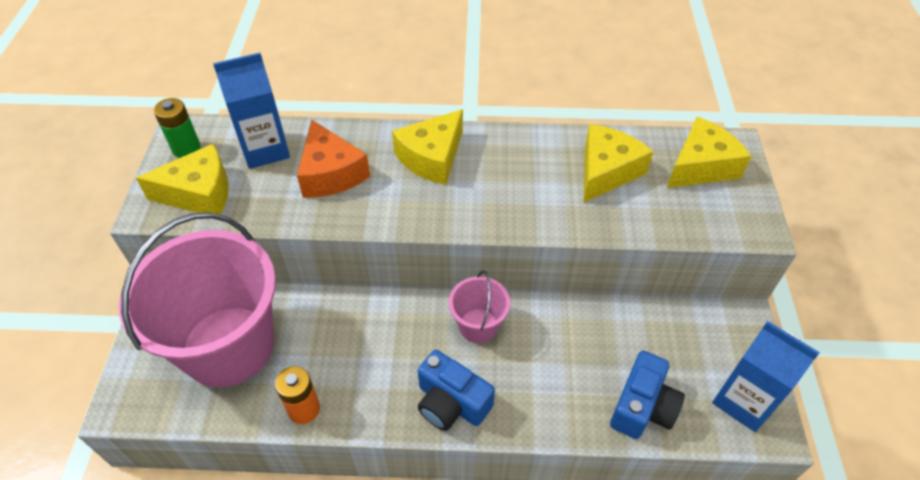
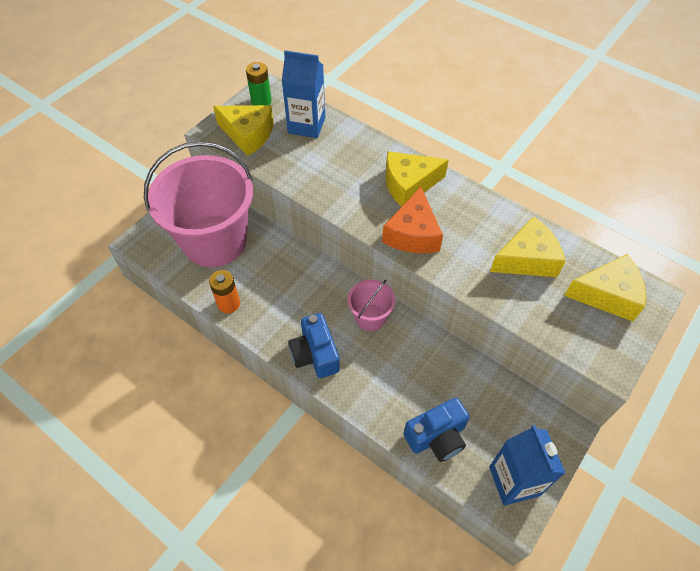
camera: 35 degrees right, 5 degrees up
(331, 173) = (334, 162): orange cheese -> orange cheese (413, 234)

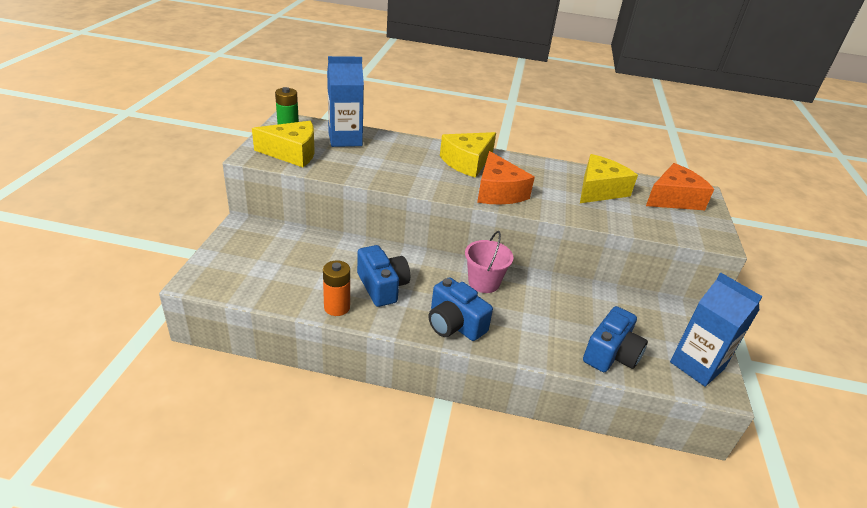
camera: 30 degrees left, 20 degrees down
(215, 241) = (287, 261): pink bucket -> none
(277, 293) = (382, 286): none -> blue camera
(607, 295) = (673, 199): yellow cheese -> orange cheese

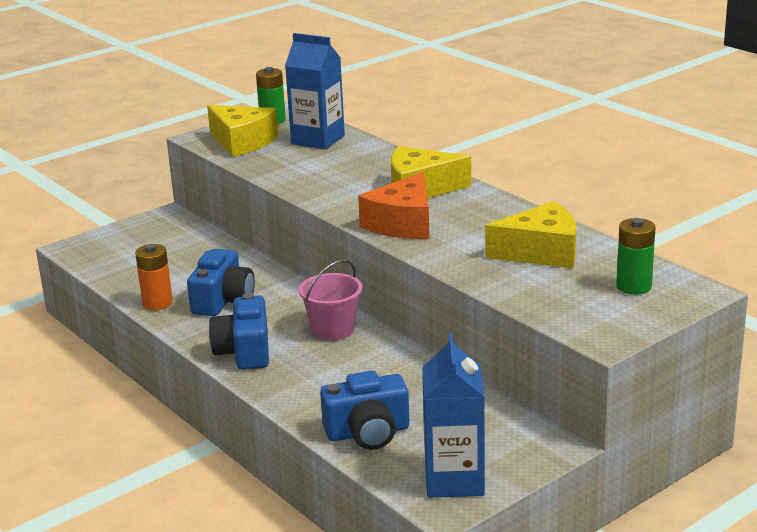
camera: 45 degrees right, 10 degrees down
(673, 199) = (633, 286): orange cheese -> green battery

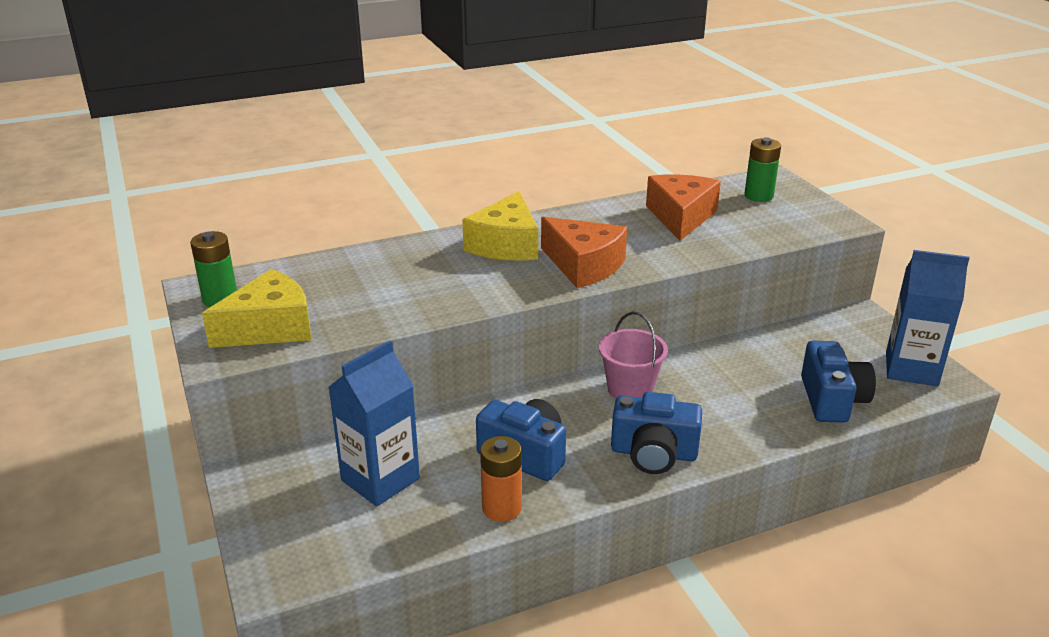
camera: 75 degrees left, 5 degrees up
(318, 140) = (317, 279): blue carton -> blue carton (380, 479)
(541, 252) = (681, 217): yellow cheese -> orange cheese

